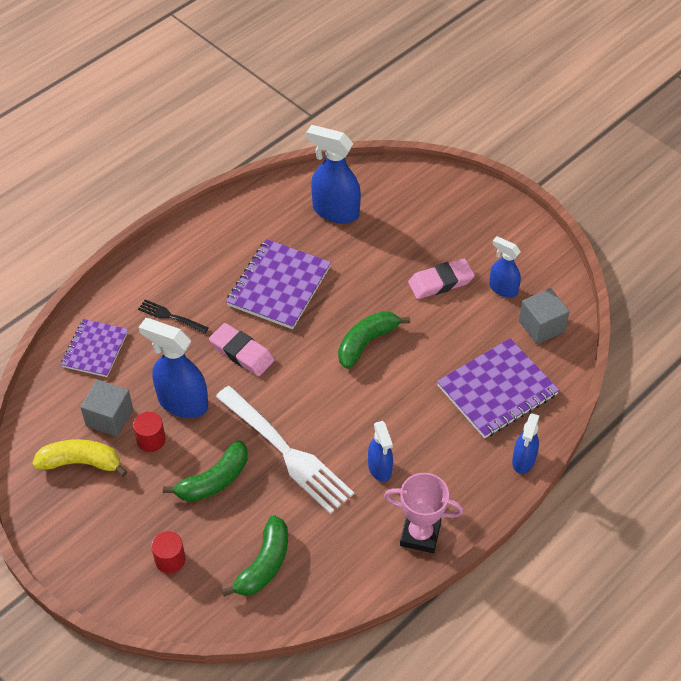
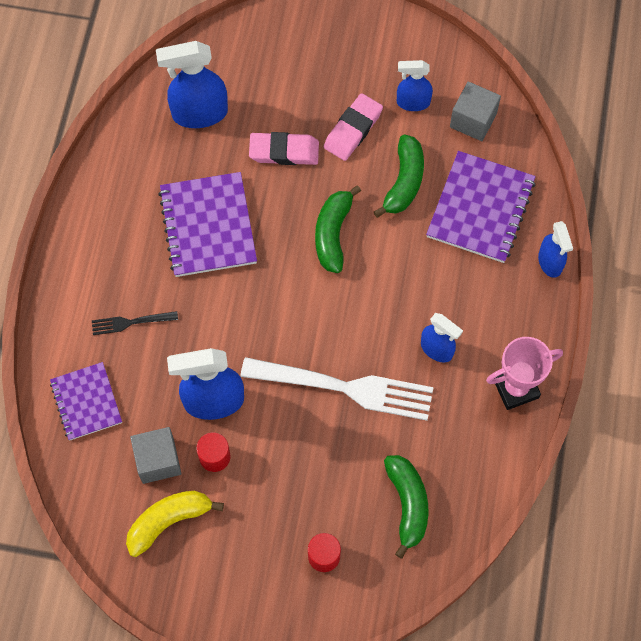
camera: 35 degrees left, 15 degrees up
(214, 480) = (303, 457): green banana -> green banana (404, 182)
(241, 352) = (227, 316): pink eraser -> pink eraser (284, 151)

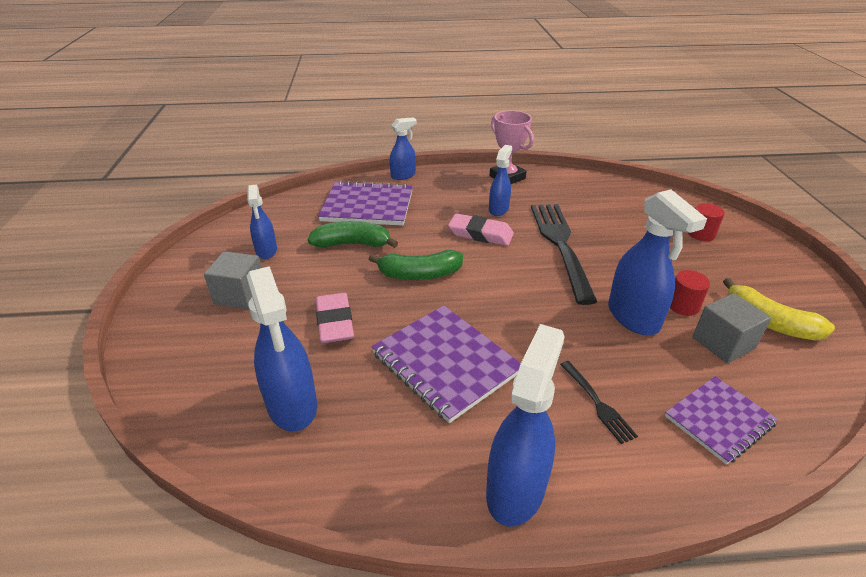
camera: 105 degrees left, 30 degrees down
(82, 239) = (516, 489): none -> blue spray bottle
(208, 226) = (445, 363): purple notebook -> purple notebook turned 75 degrees clockwise
(343, 388) = (561, 246): white fork -> black fork
(353, 130) = (301, 280): pink eraser -> pink eraser (480, 234)
(407, 504) = (626, 205): green banana -> none
(473, 120) = (283, 219): grey cube -> grey cube (240, 295)

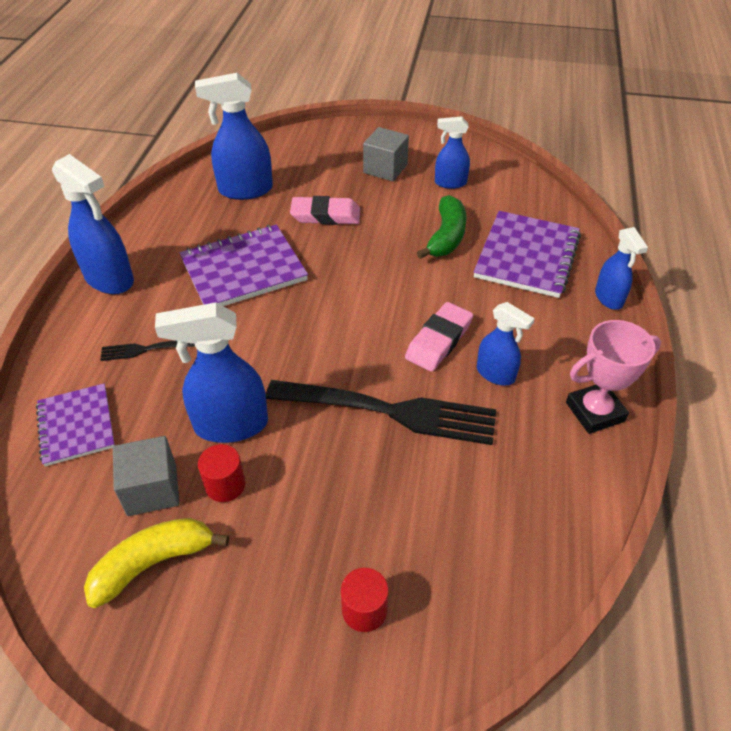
camera: 105 degrees right, 10 degrees up
(419, 274) = (374, 275): green banana -> none

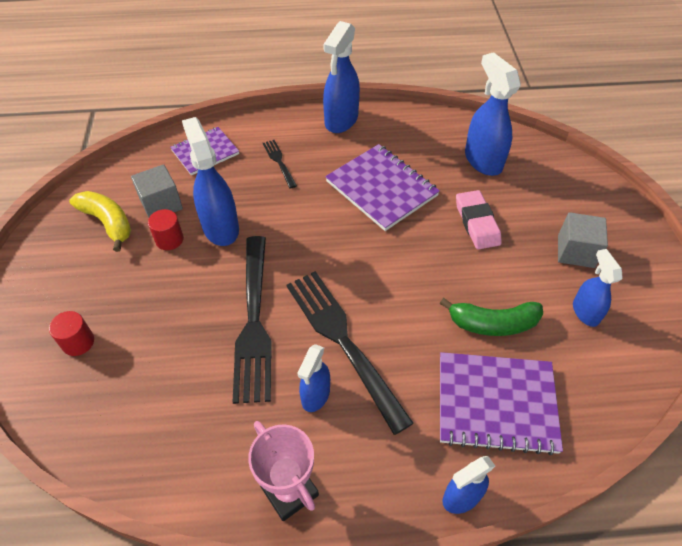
camera: 75 degrees right, 5 degrees up
(439, 340) = (344, 342): pink eraser -> black fork

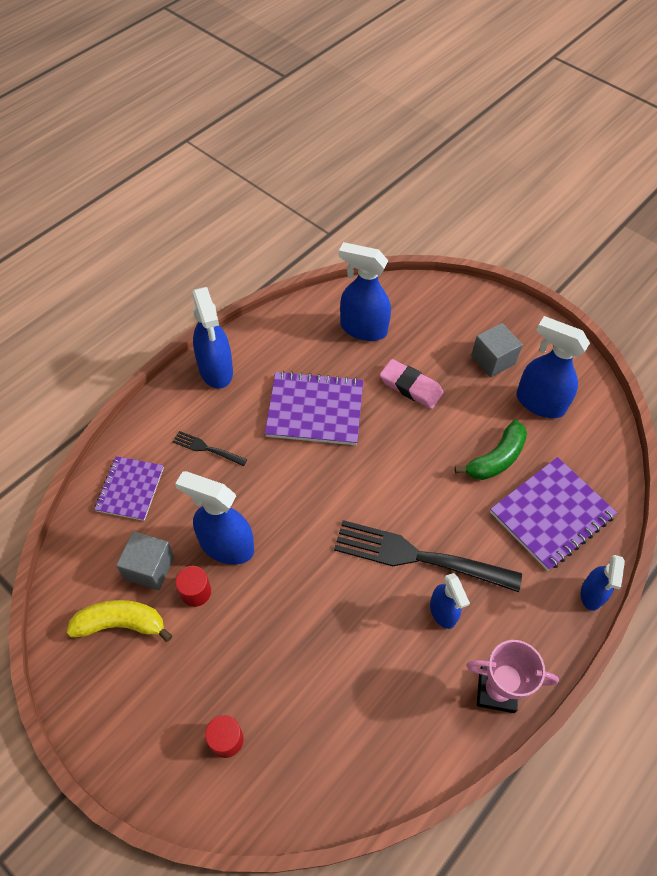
camera: 45 degrees left, 5 degrees up
(253, 320) = (340, 598): black fork -> none
(585, 312) = (539, 403): blue spray bottle -> blue spray bottle, size x1.65

